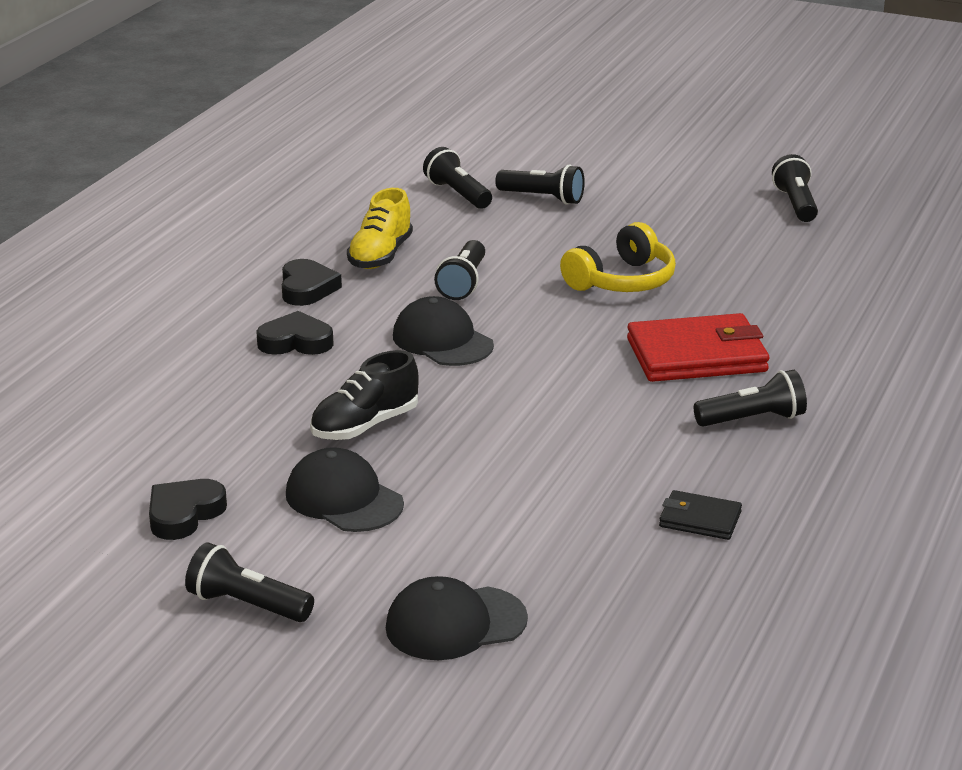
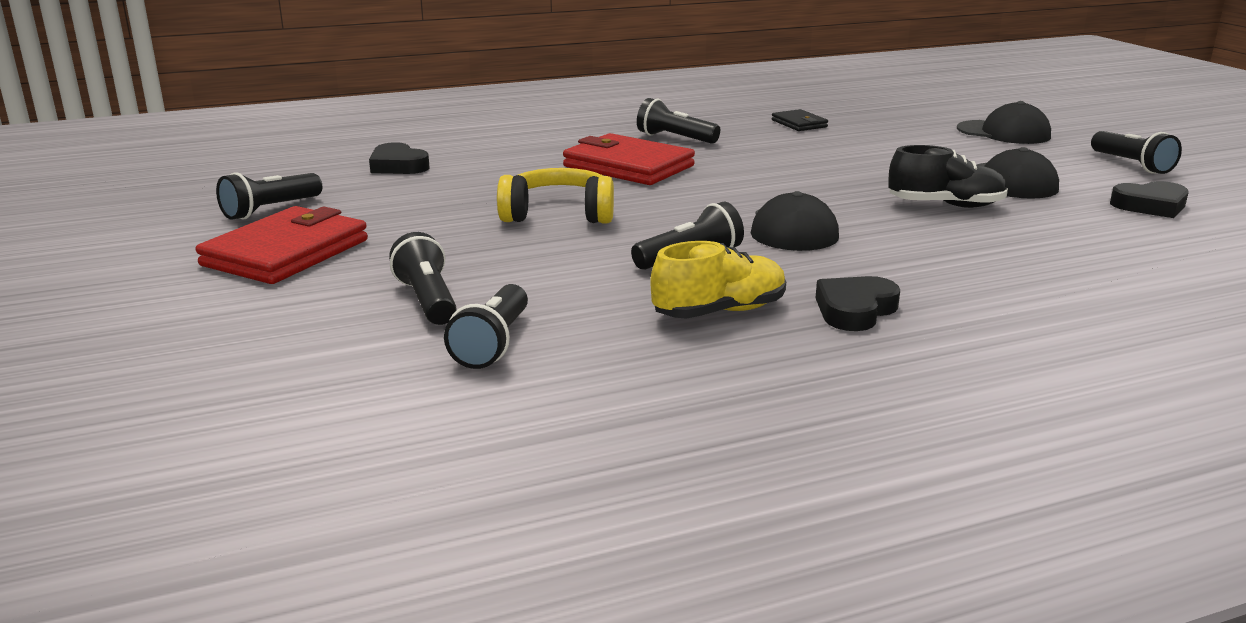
camera: 135 degrees left, 5 degrees down
(295, 342) = (932, 270): black heart -> black heart (398, 166)
(691, 188) = (286, 253): none -> red wallet

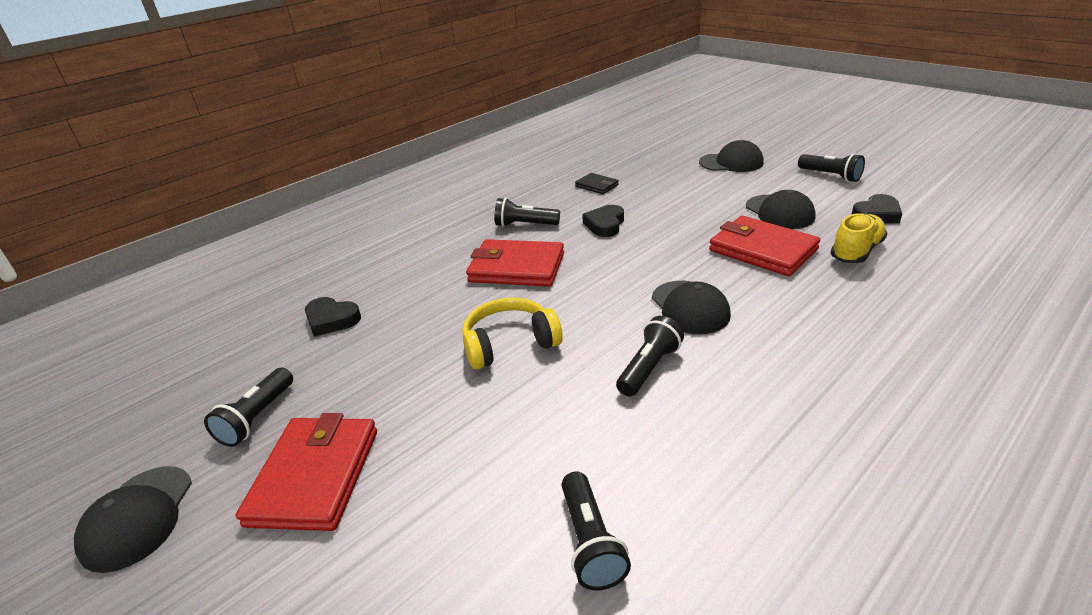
camera: 20 degrees left, 10 degrees up
(123, 242) = (137, 517): none -> black cap
(428, 300) = (491, 500): black flashlight -> none
(719, 312) = (722, 428): yellow shoe -> yellow shoe (856, 251)
(855, 310) = (808, 391): black heart -> black heart (605, 224)
(945, 205) = (762, 250): black shoe -> red wallet

